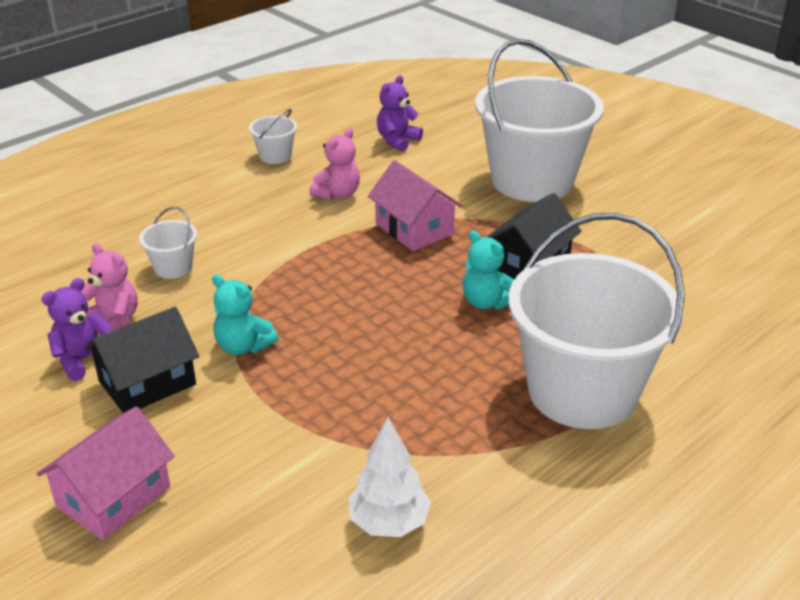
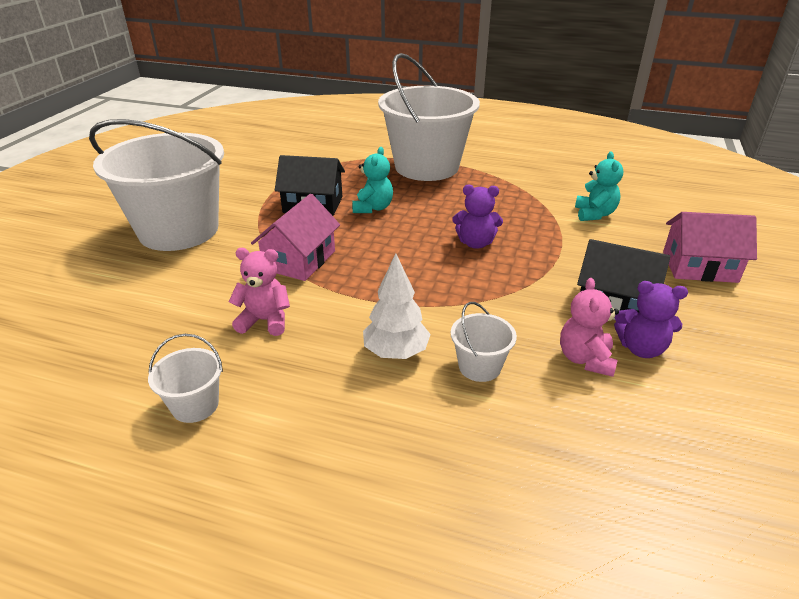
camera: 120 degrees left, 0 degrees up
(243, 346) = (526, 279): turquoise teddy bear -> turquoise teddy bear (594, 214)
(389, 523) = (581, 188): white tree -> white tree (396, 352)
(397, 141) = (117, 324): purple teddy bear -> purple teddy bear (475, 243)

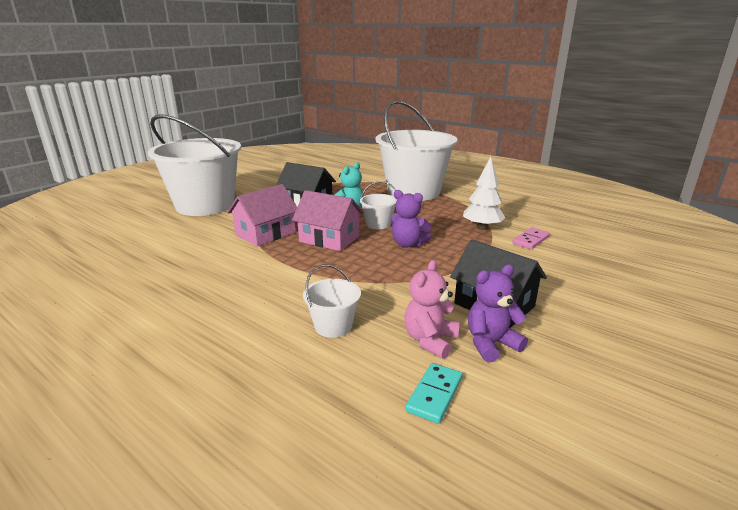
camera: 20 degrees right, 10 degrees down
(195, 405) = (111, 305): white bucket -> white bucket (378, 224)
(265, 321) = (206, 265): pink teddy bear -> none
(396, 352) = (277, 302): white tree -> white tree (482, 228)
(594, 214) = (531, 240): turquoise teddy bear -> pink domino
(631, 417) = (434, 394): none -> turquoise domino
(641, 348) = (491, 344): purple teddy bear -> purple teddy bear turned 120 degrees clockwise
(699, 267) = (604, 293): pink house -> pink house (329, 239)

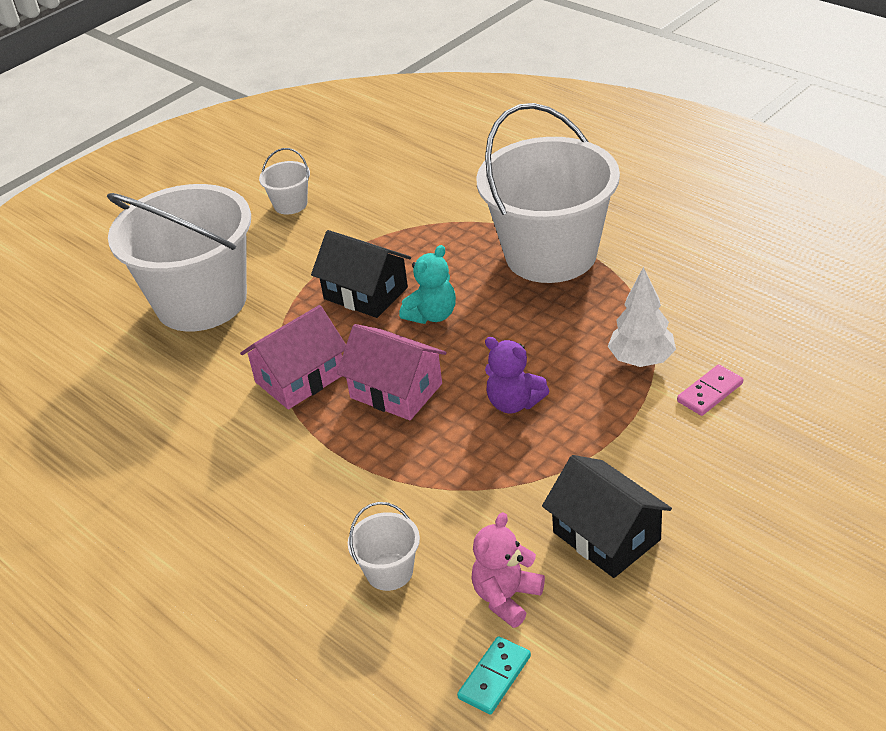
camera: 10 degrees right, 15 degrees up
(378, 224) = (476, 351): white bucket -> white bucket (290, 204)
(491, 344) = (581, 604): purple teddy bear -> none

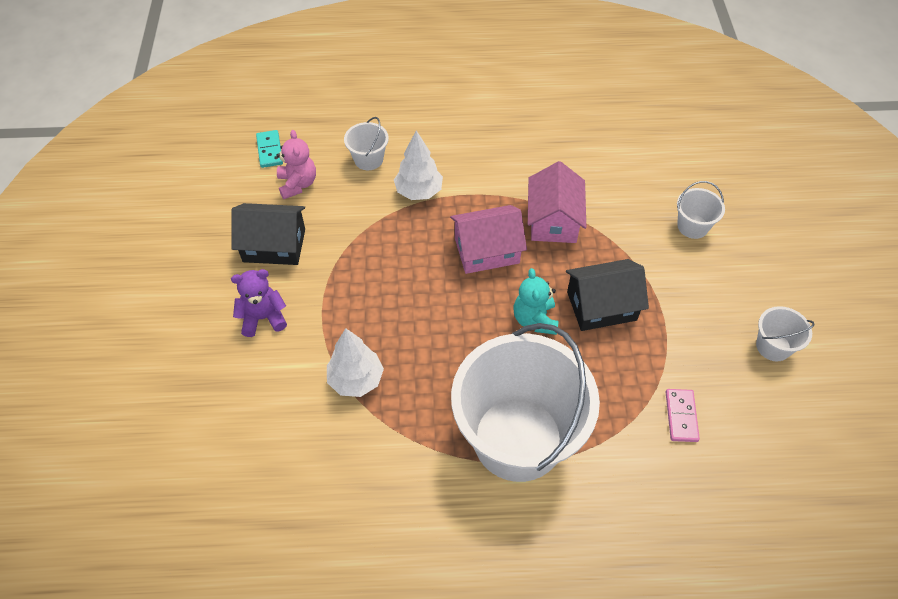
camera: 130 degrees right, 15 degrees up
(201, 301) = (692, 226): white bucket -> white bucket, size x0.40
(383, 492) = (419, 191): none -> white tree
(514, 403) = (406, 290): purple teddy bear -> purple teddy bear (263, 318)
(710, 392) = (287, 383): pink domino -> pink domino (681, 416)

